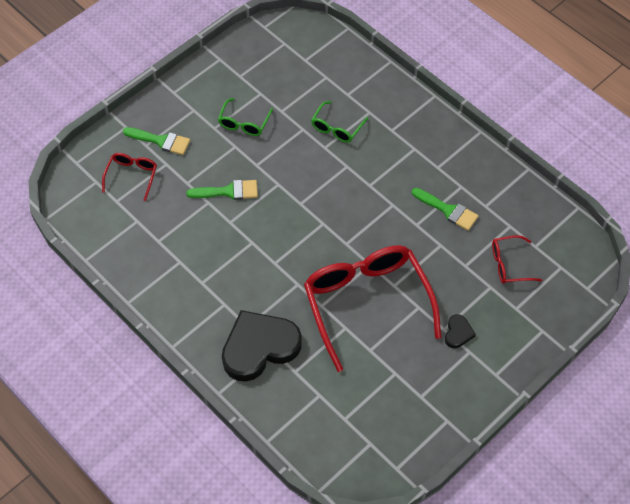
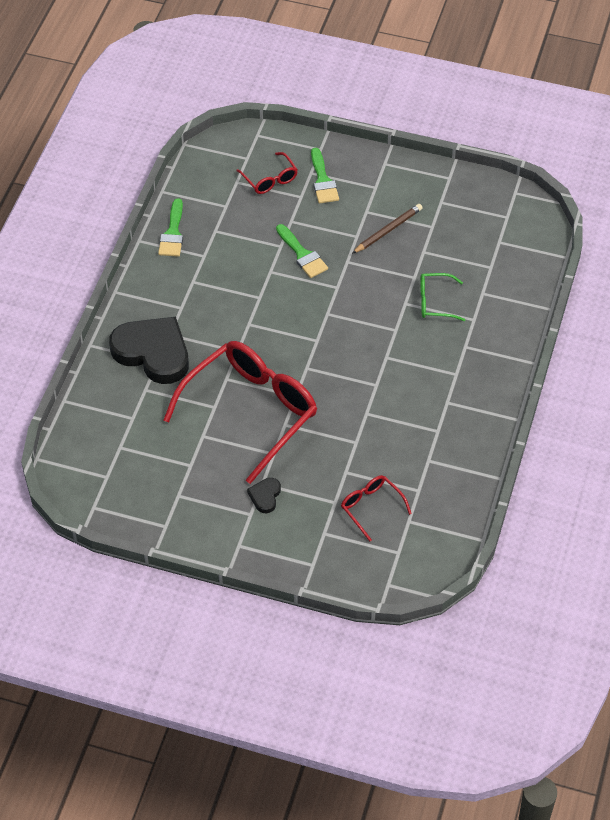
camera: 60 degrees right, 5 degrees down
(132, 176) = (270, 179): red glasses -> red glasses turned 75 degrees clockwise
(244, 123) = (388, 230): green glasses -> brown pencil
(448, 210) = (401, 431): green brush -> green brush (173, 233)
(458, 333) = (265, 496): black heart -> black heart turned 120 degrees clockwise

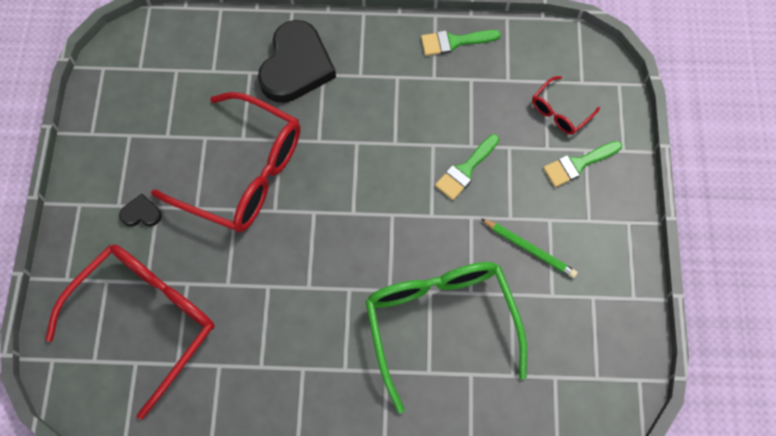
camera: 75 degrees right, 15 degrees up
(371, 507) = (145, 320): red glasses -> red glasses, size x2.24
(388, 230) = (529, 249): brown pencil -> green pencil
(435, 302) = (441, 324): green glasses -> green glasses, size x2.24

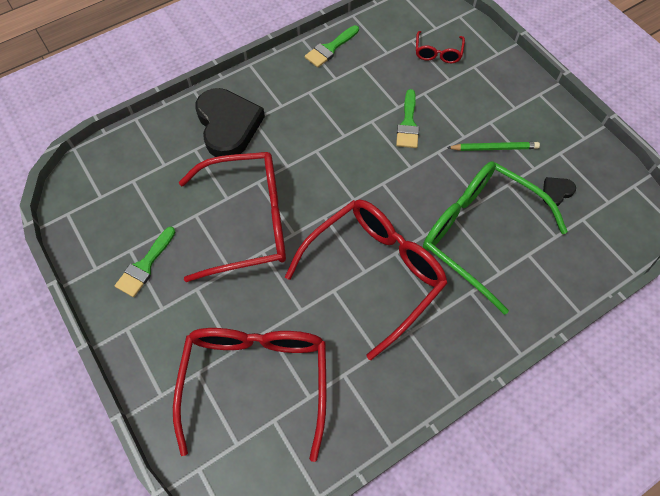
camera: 35 degrees left, 5 degrees down
(141, 213) = (187, 302): black heart -> black heart (556, 192)
(314, 295) = (374, 273): none -> red glasses
(578, 164) = (477, 78): green brush -> green brush (145, 266)

